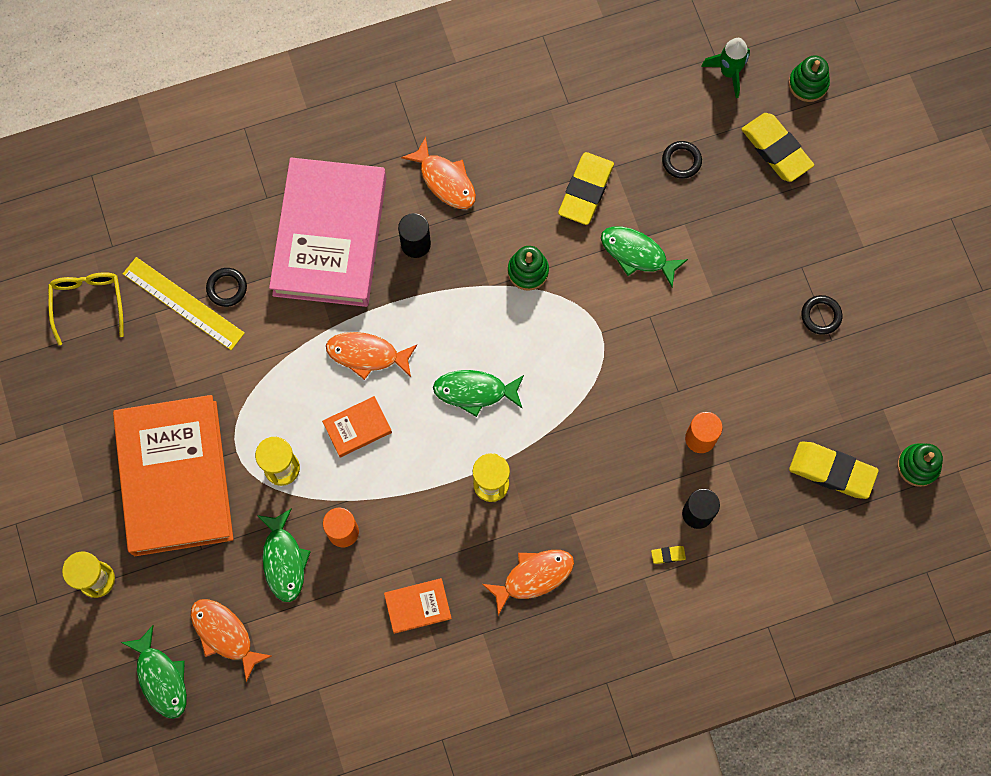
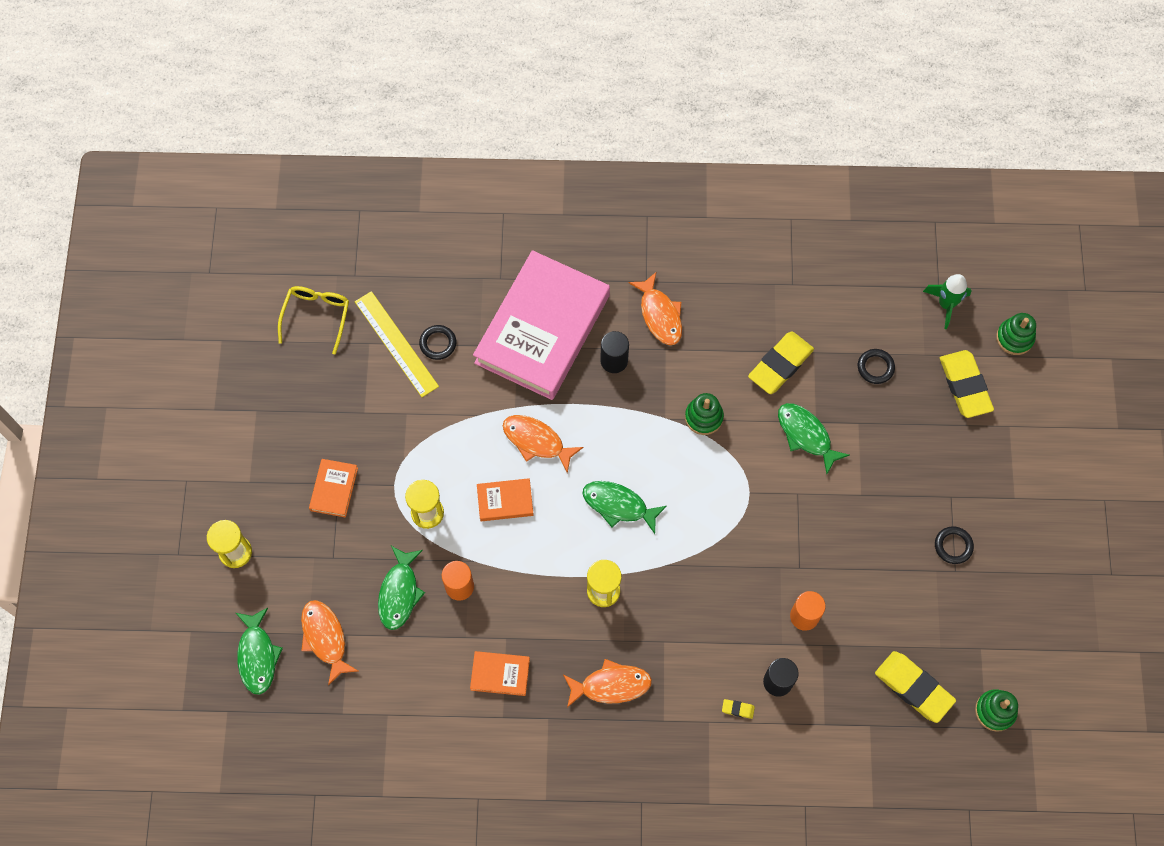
camera: 20 degrees right, 5 degrees down
(175, 478) = (334, 489): orange book -> orange book, size x0.40

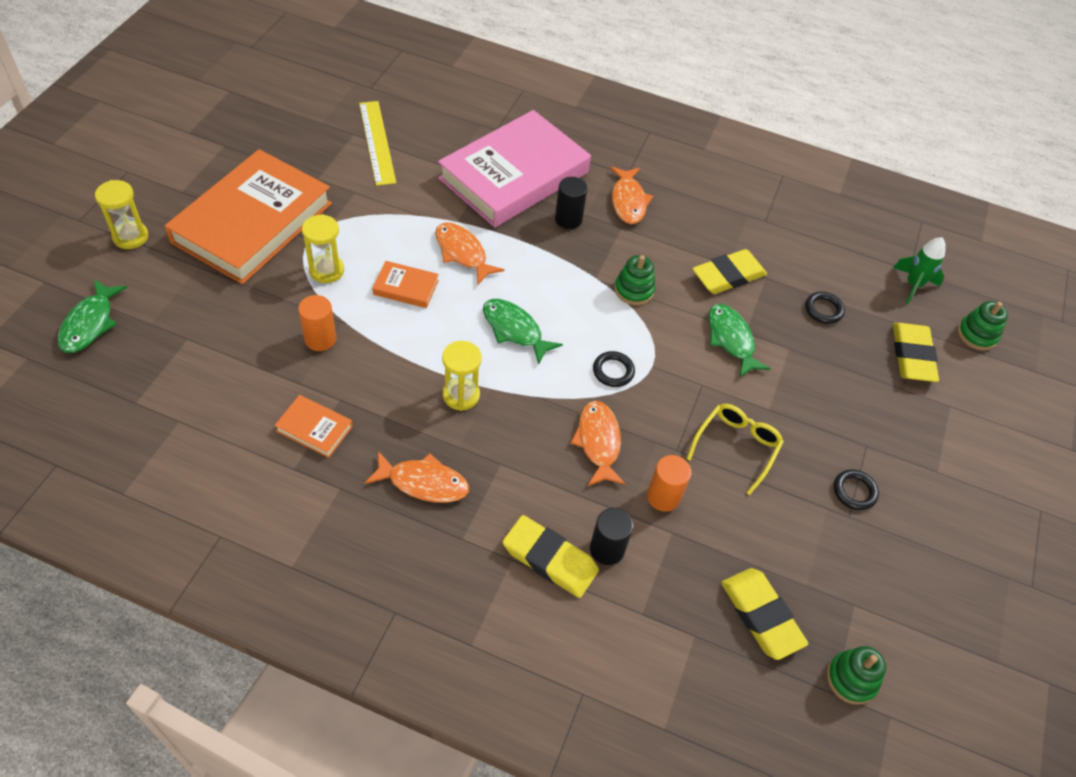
camera: 15 degrees right, 15 degrees down
(317, 316) = (321, 102): yellow glasses -> yellow glasses (737, 446)
(325, 638) = (164, 333): orange fish -> orange fish (598, 442)
(334, 489) = (253, 223): orange book -> orange book, size x2.49
(399, 593) = (259, 323): green fish -> none
(438, 343) = (414, 154): black ring -> black ring (613, 371)
(738, 709) = (550, 559): yellow eraser -> yellow eraser, size x2.45

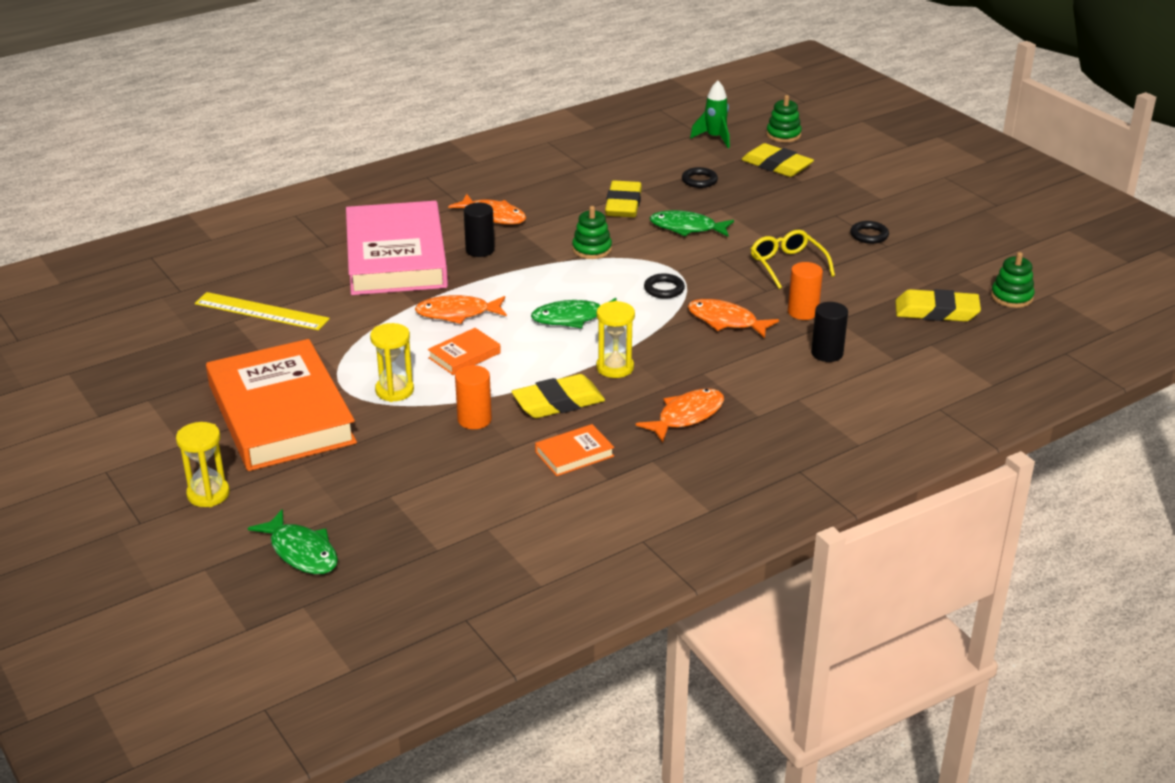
camera: 50 degrees left, 20 degrees down
(550, 559) = (813, 382): yellow eraser -> yellow eraser (558, 402)

